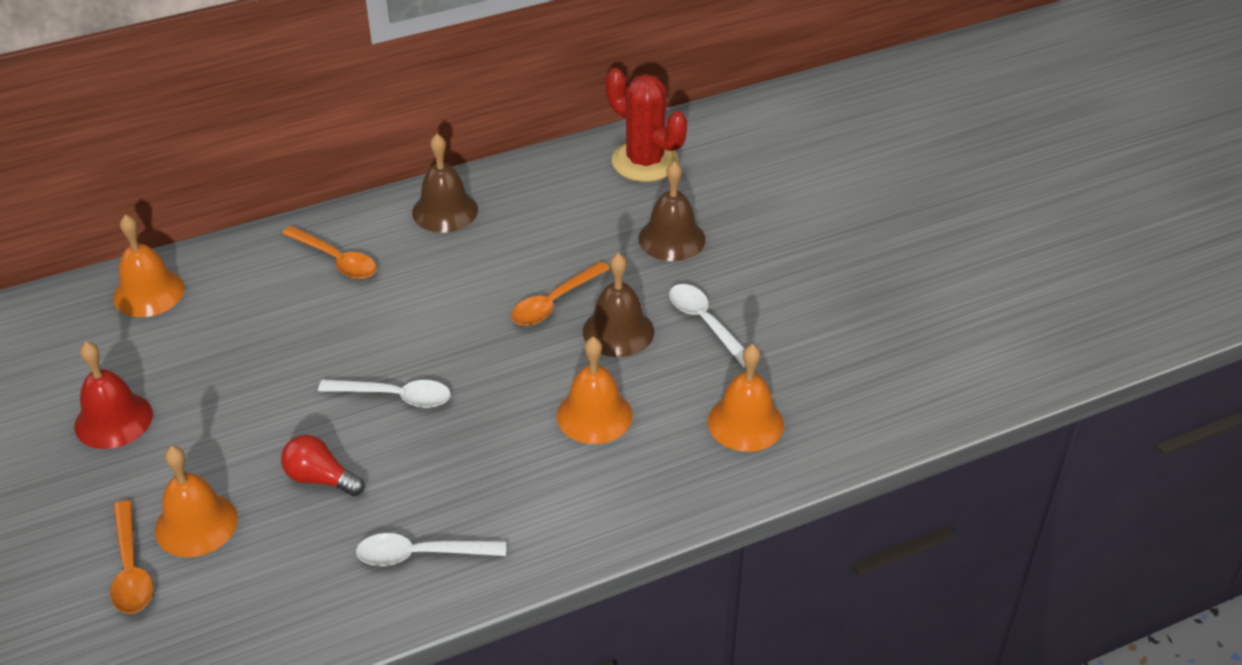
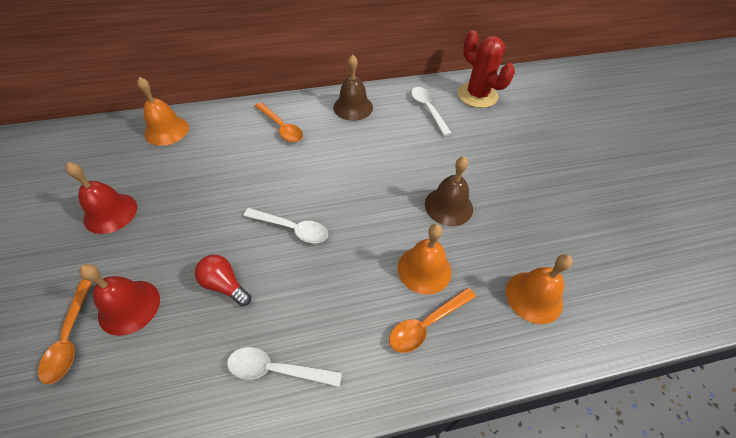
camera: 10 degrees right, 10 degrees up
(196, 524) = (129, 307): orange bell -> red bell
(553, 303) = (409, 178): orange spoon -> orange spoon (426, 324)
(672, 238) = (490, 146): brown bell -> none
(705, 323) = (508, 210): white spoon -> white spoon (427, 109)

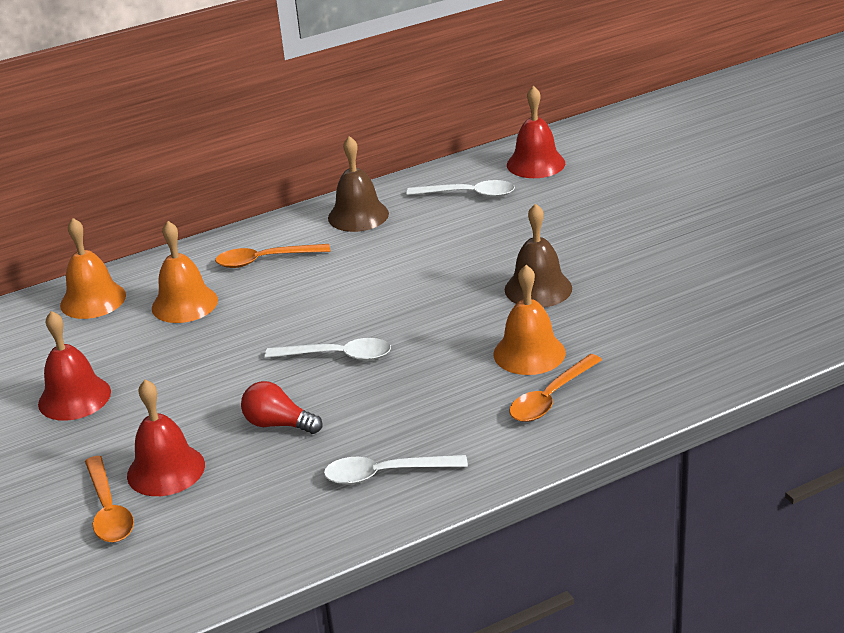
camera: 10 degrees left, 20 degrees down
(281, 128) = (264, 260): orange spoon -> orange spoon turned 135 degrees clockwise
(427, 109) = (469, 194): white spoon -> white spoon turned 135 degrees clockwise
(477, 95) = (535, 164): red cactus -> red bell
(534, 297) = (673, 345): orange bell -> orange bell (184, 304)

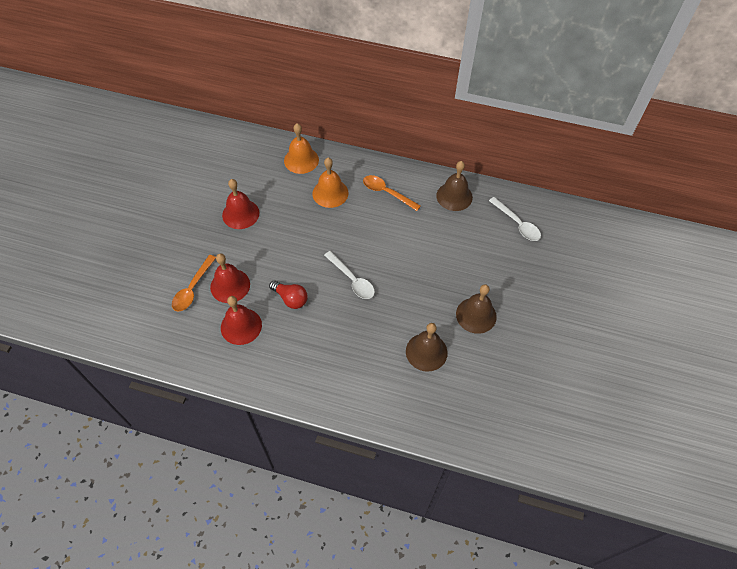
camera: 40 degrees right, 25 degrees up
(278, 424) = (291, 299): red light bulb -> red light bulb turned 150 degrees clockwise
(384, 474) = (297, 365): white spoon -> none
(529, 353) = (426, 352): orange bell -> brown bell
(535, 164) = (573, 228): red bell -> red bell (241, 326)
(550, 398) = (404, 387): orange spoon -> none

